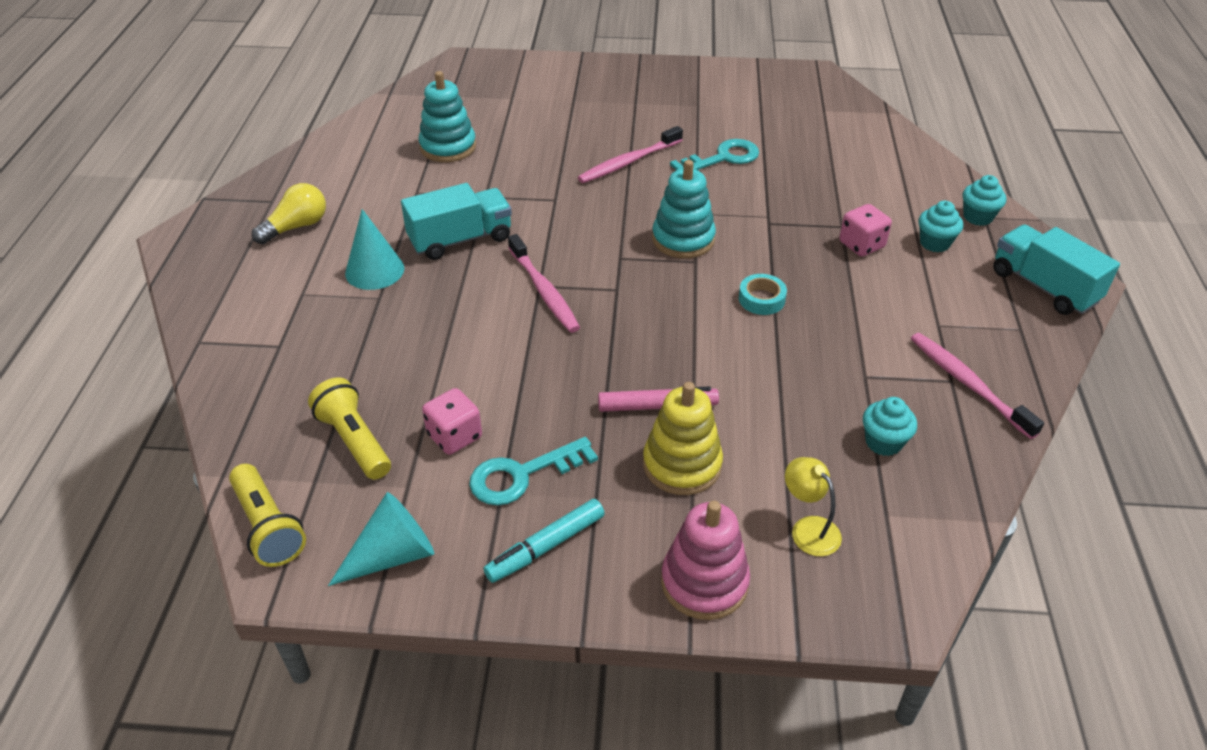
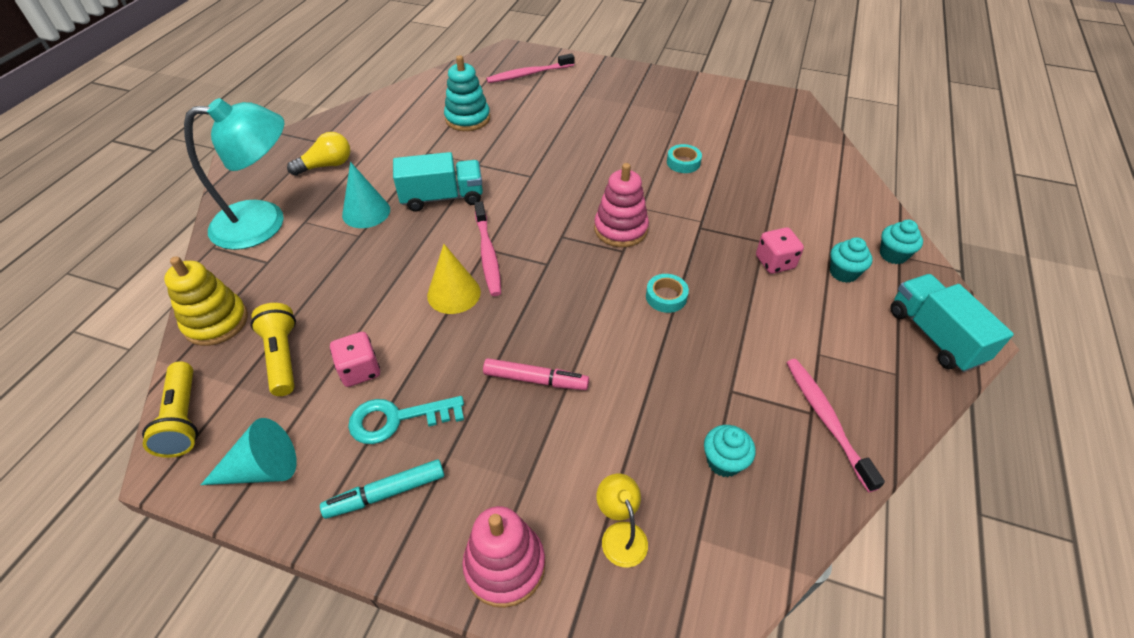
camera: 15 degrees right, 5 degrees up
(251, 303) = (264, 223): none -> turquoise lamp
(524, 338) = (454, 293): none -> yellow cone
(628, 162) = (603, 154): pink toothbrush -> pink toothbrush (528, 74)
(682, 465) = (533, 441): yellow stacking toy -> yellow stacking toy (216, 322)
(683, 239) = (620, 229): turquoise stacking toy -> pink stacking toy
(723, 158) = (683, 162): turquoise key -> turquoise tape

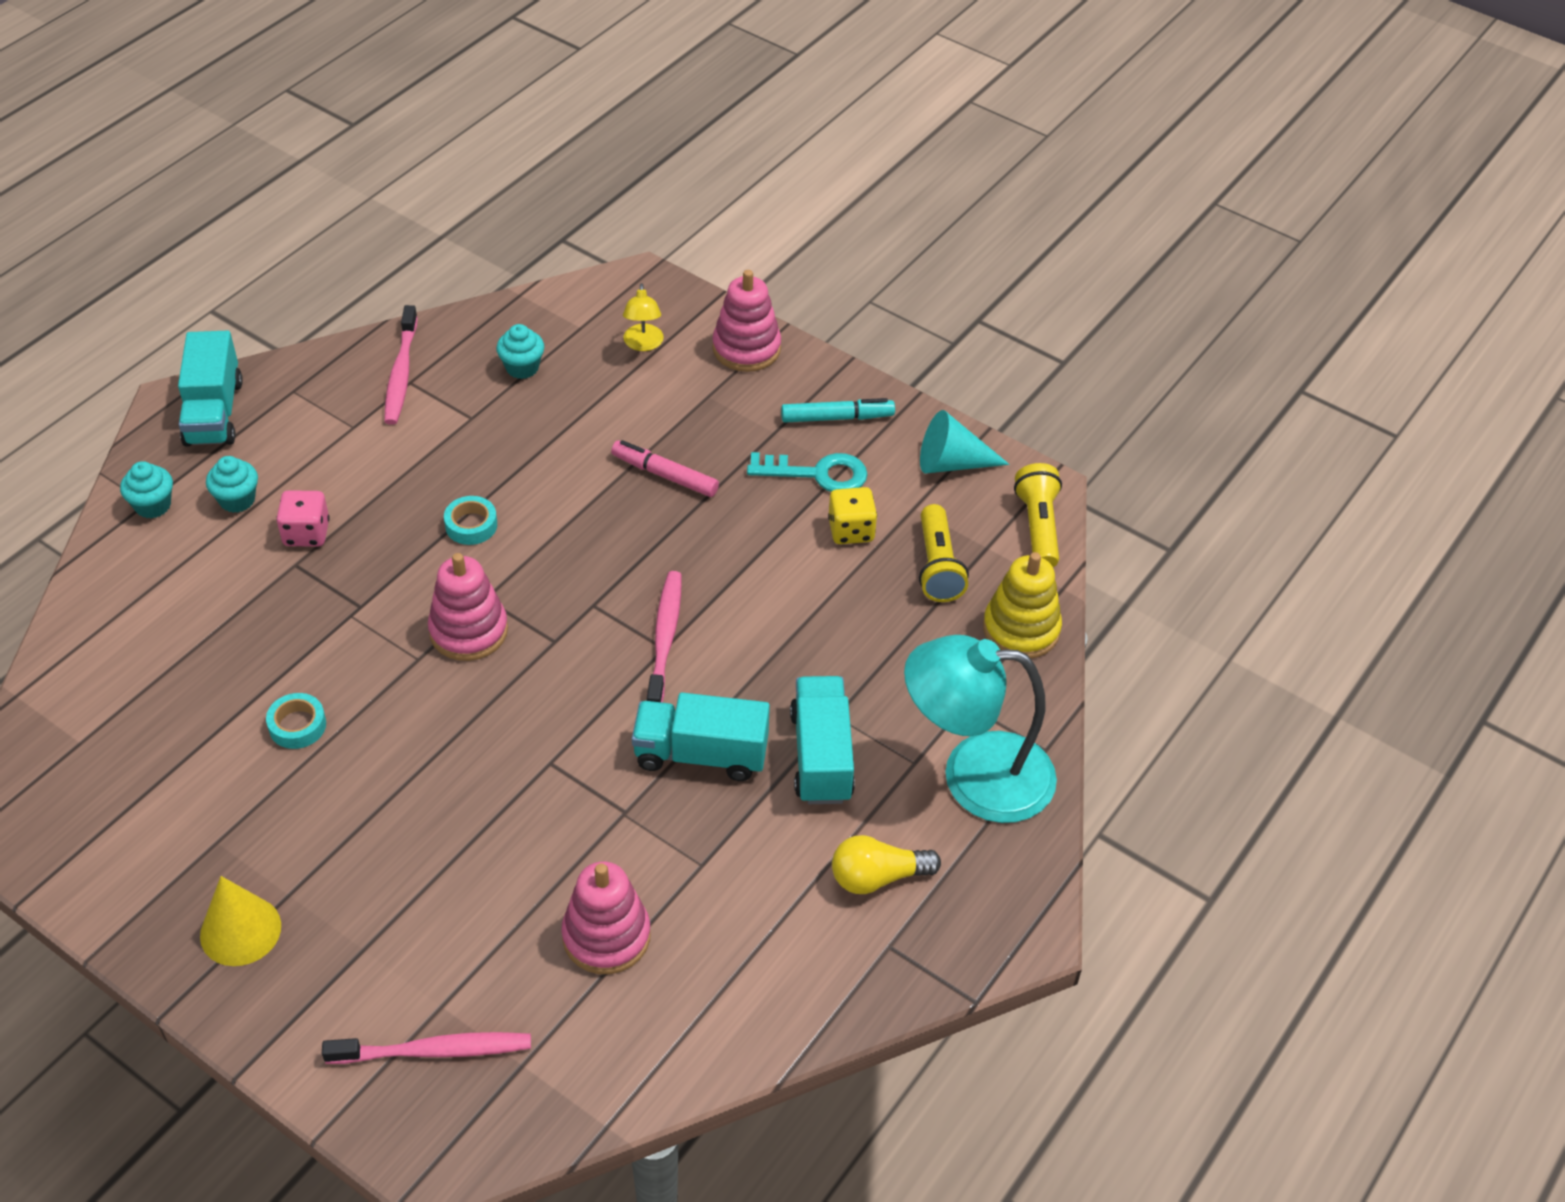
camera: 165 degrees left, 0 degrees up
(360, 370) = (851, 530): pink dice -> yellow dice
(366, 212) = (821, 756): turquoise cone -> turquoise truck
(454, 293) = (725, 594): yellow cone -> yellow cone (240, 930)
(467, 119) = (606, 936): turquoise stacking toy -> pink stacking toy

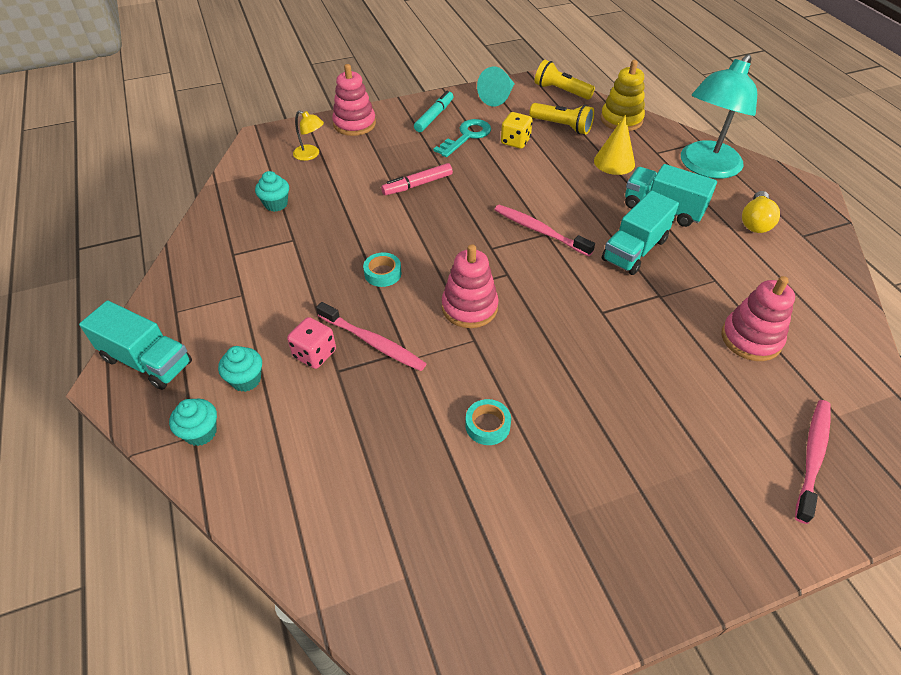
camera: 55 degrees left, 0 degrees up
(240, 930) = (660, 533): yellow cone -> yellow cone (614, 162)
(401, 373) = (221, 255): pink toothbrush -> pink toothbrush (373, 342)

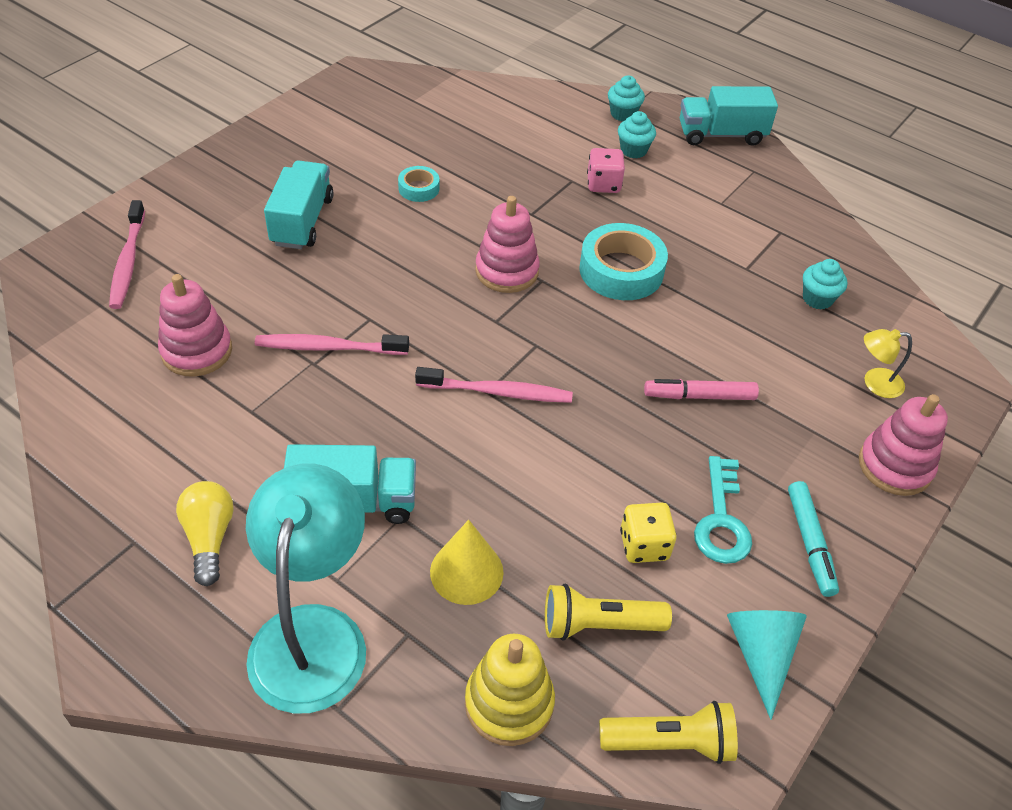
camera: 145 degrees right, 0 degrees up
(373, 342) = (565, 209): pink toothbrush -> pink toothbrush (328, 347)
(383, 273) = (621, 270): turquoise tape -> turquoise tape, size x1.94
(417, 185) = (699, 396): pink marker -> pink marker turned 120 degrees counterclockwise
(635, 250) = (366, 414): turquoise truck -> turquoise truck (302, 221)

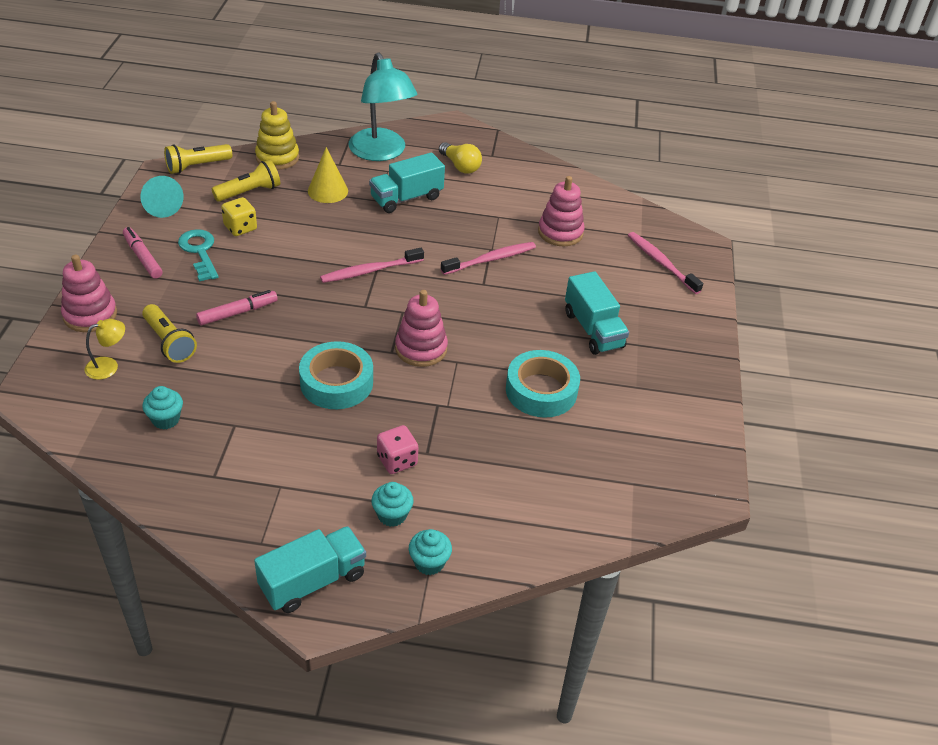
camera: 150 degrees right, 5 degrees down
(419, 188) = (541, 390): turquoise tape -> turquoise tape, size x1.94
(796, 387) = (169, 342): none -> yellow flashlight
(809, 543) = (143, 257): turquoise marker -> pink marker

